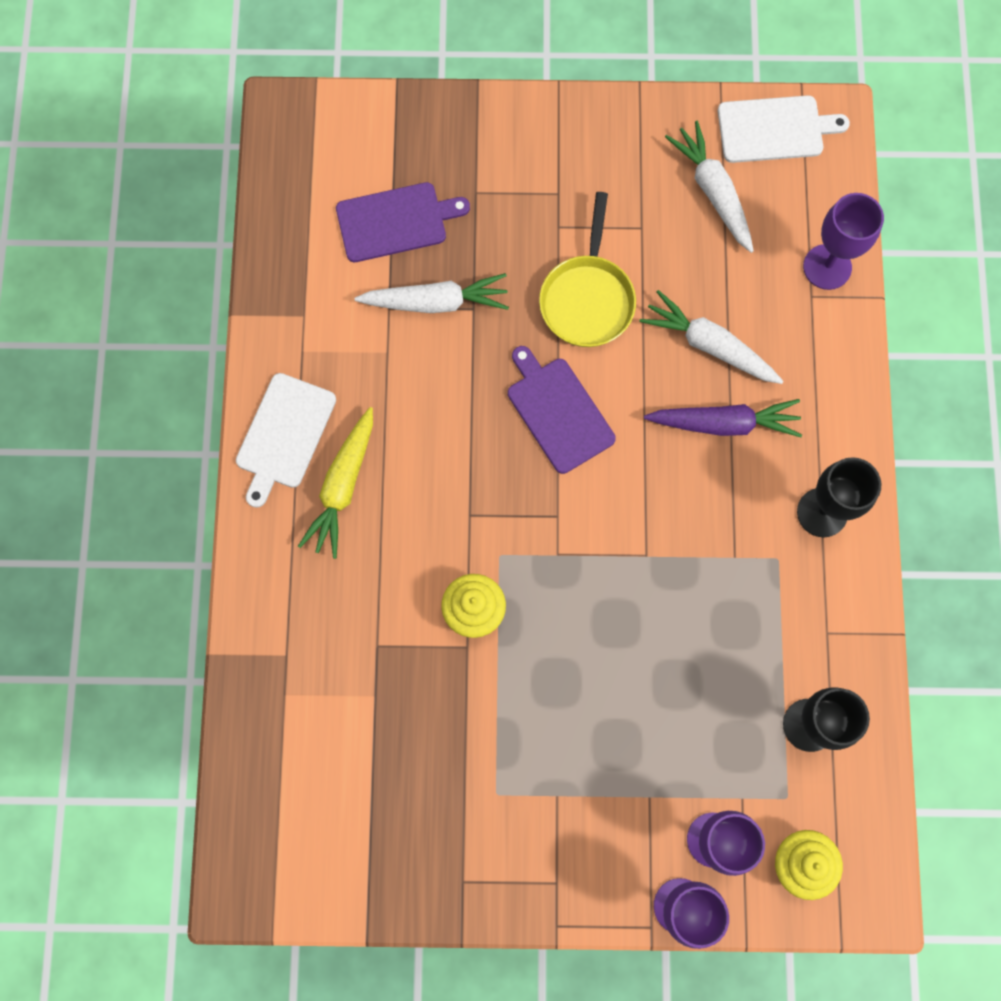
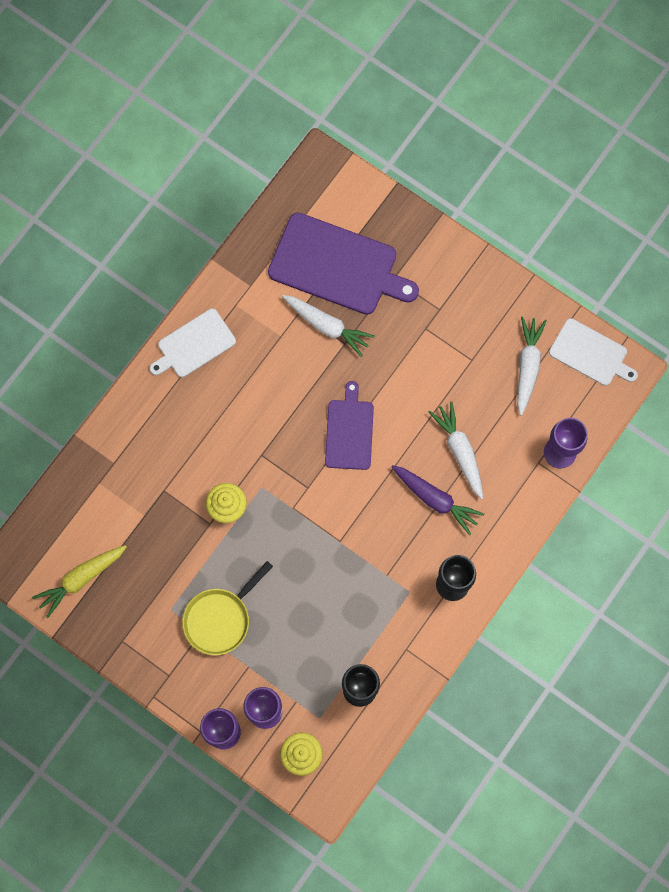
camera: 35 degrees right, 0 degrees up
(343, 487) = (205, 394): yellow carrot -> yellow carrot (81, 579)
(395, 221) = (337, 266): purple cutting board -> purple cutting board, size x1.69
(587, 299) = (411, 380): yellow pan -> yellow pan (220, 619)

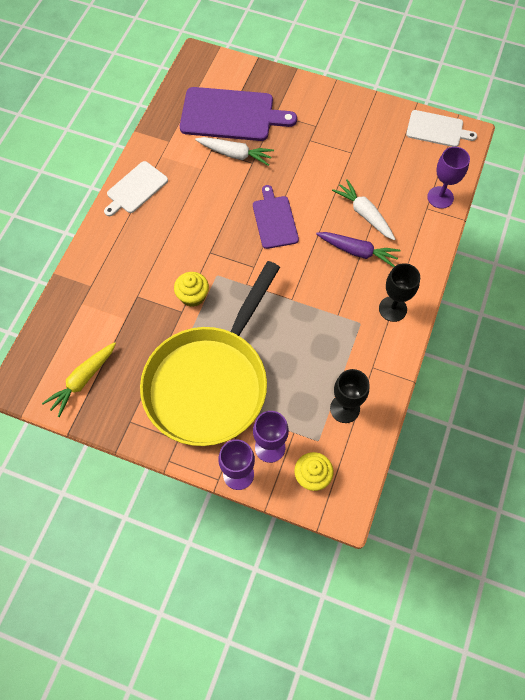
camera: 15 degrees left, 10 degrees down
(220, 619) = (210, 382): yellow pan -> yellow pan, size x2.12
(527, 366) = (394, 147): white carrot -> none

